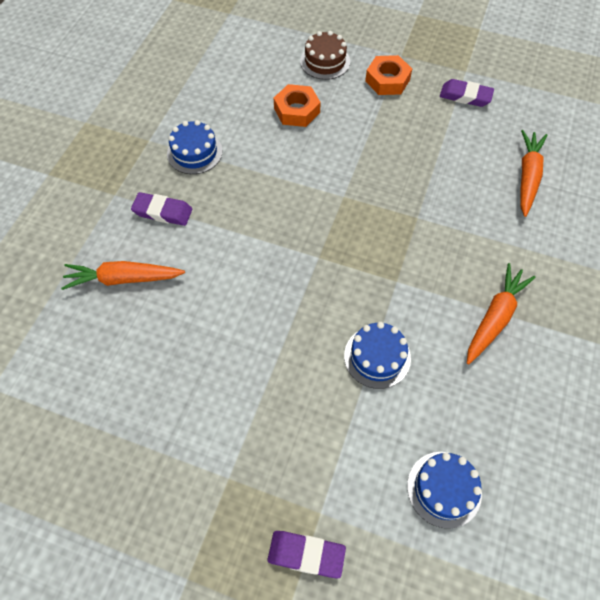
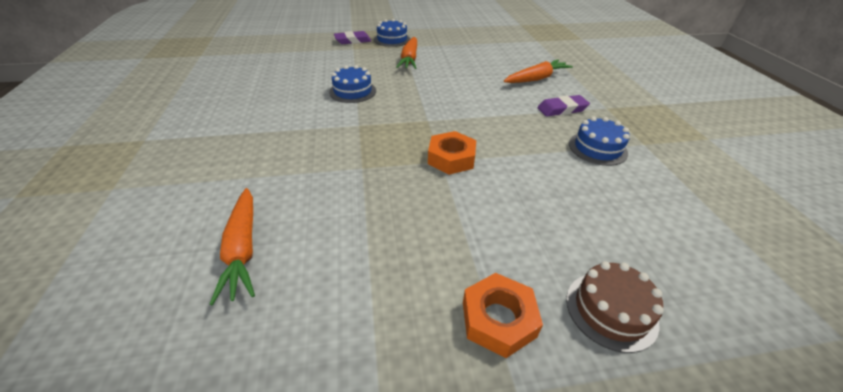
camera: 150 degrees right, 20 degrees down
(297, 110) = (563, 220): orange nut -> orange nut (451, 158)
(444, 489) = (292, 65): blue cake -> blue cake (392, 39)
(465, 96) = (361, 347): purple eraser -> none
(494, 318) = (271, 127): orange carrot -> orange carrot (409, 59)

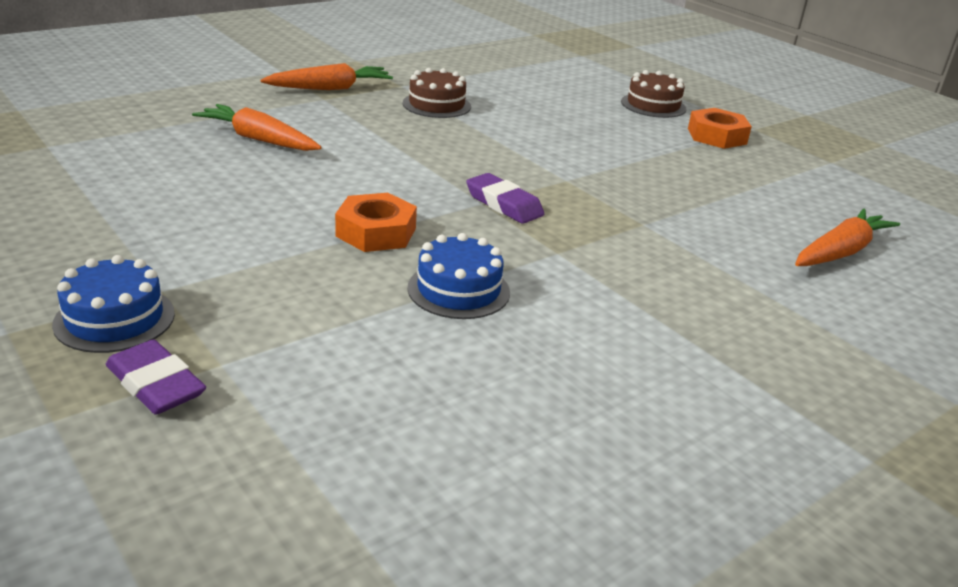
camera: 120 degrees left, 10 degrees down
(409, 59) = (246, 264): orange carrot -> orange carrot (330, 88)
(451, 158) = (553, 174): orange nut -> orange nut (376, 232)
(562, 109) = (355, 121): purple eraser -> purple eraser (504, 204)
(597, 148) = (436, 105): blue cake -> brown cake

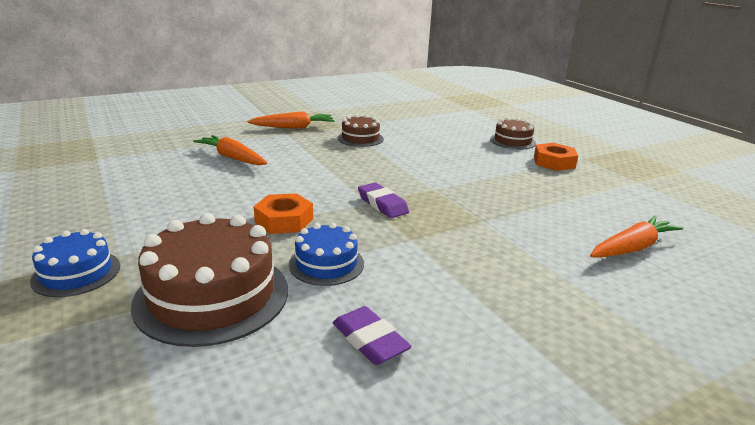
camera: 10 degrees right, 5 degrees down
(155, 384) = (78, 323): purple eraser -> purple eraser (369, 340)
(322, 339) = (212, 295): none -> brown cake

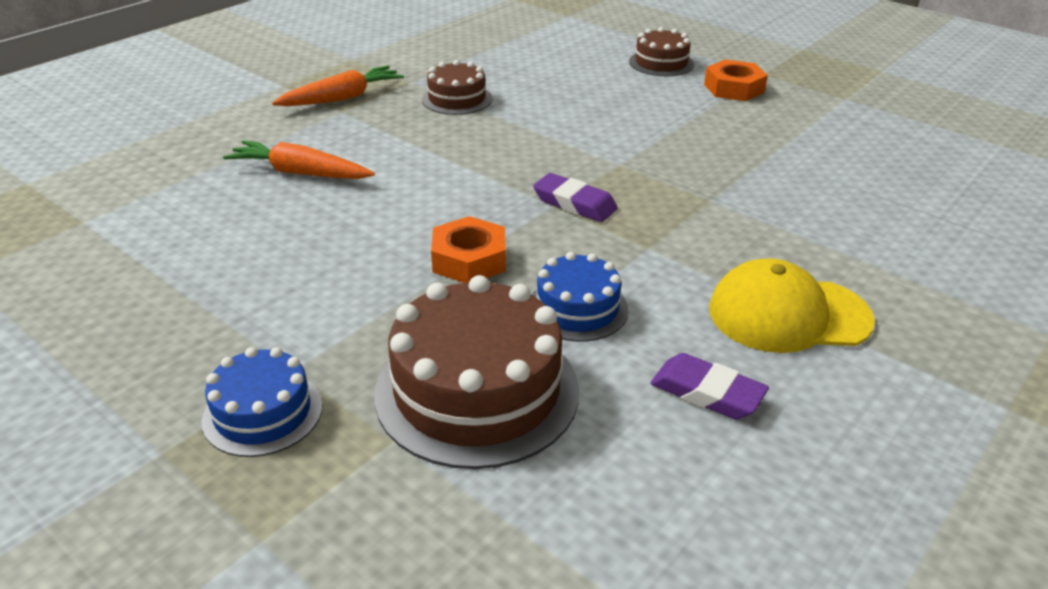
camera: 20 degrees left, 10 degrees up
(479, 305) = (788, 314): none -> yellow cap
(632, 248) = (894, 196): orange carrot -> none

